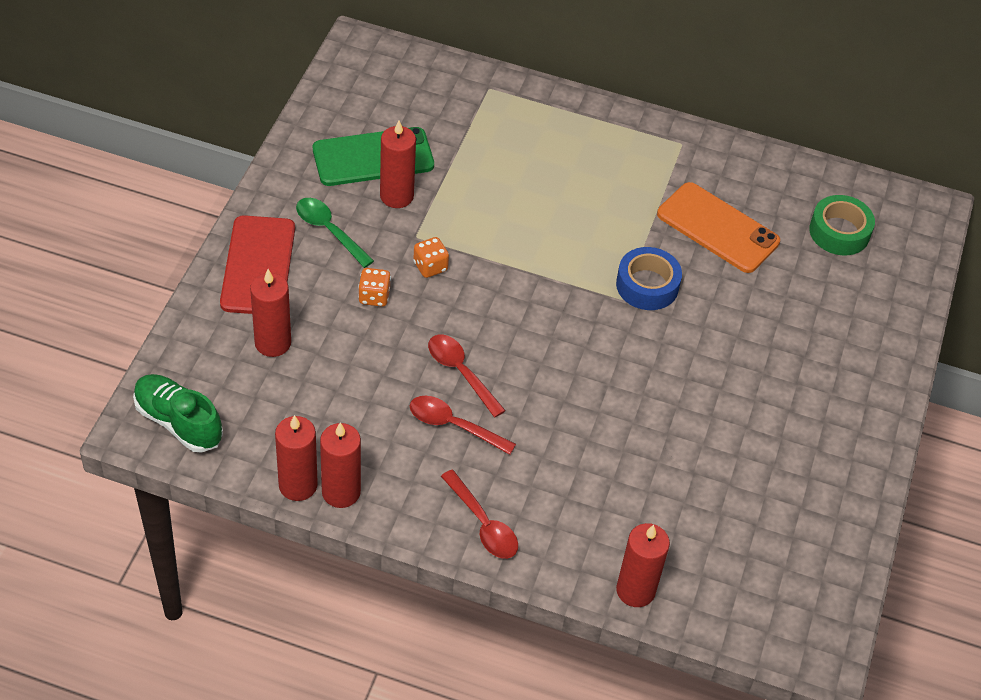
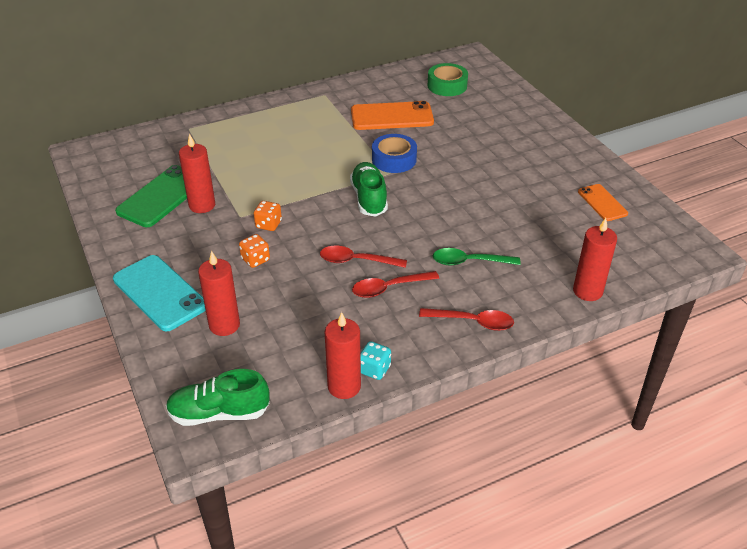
camera: 40 degrees left, 10 degrees down
(258, 266) = (160, 293): red phone -> turquoise phone
(329, 231) = (183, 246): green spoon -> green spoon (469, 262)
(341, 492) = (374, 369): red candle -> turquoise dice
(561, 313) = (369, 198): none -> green shoe
(799, 514) = (602, 203): none -> orange phone

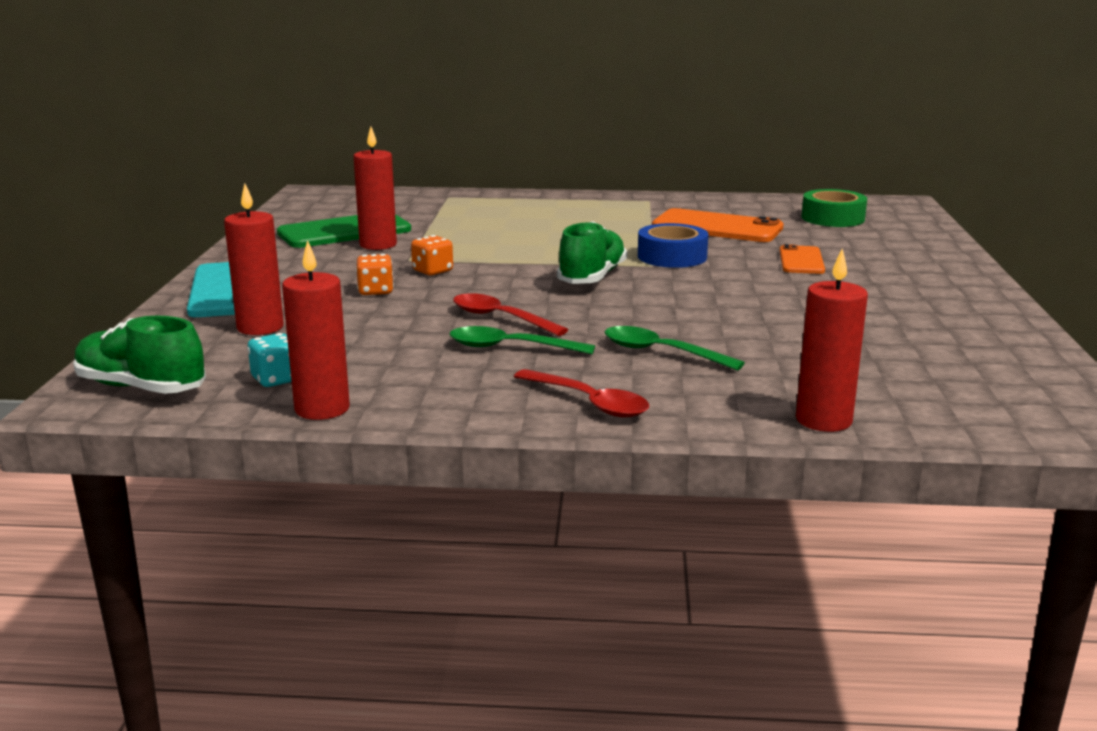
camera: 30 degrees right, 20 degrees down
(374, 369) = (384, 406): turquoise dice -> turquoise dice (276, 380)
(389, 288) = (510, 347): red spoon -> green spoon
(602, 203) = (962, 348): orange phone -> orange phone (801, 261)

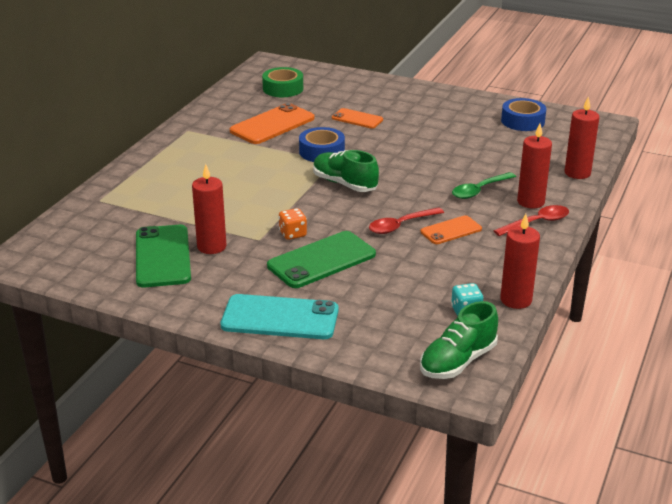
camera: 70 degrees left, 10 degrees up
(260, 327) = (369, 311): red candle -> red candle (530, 202)
(375, 291) = (322, 260): orange dice -> green phone
(510, 347) = (451, 230): green spoon -> orange phone
(976, 358) = (522, 121): none -> blue tape

